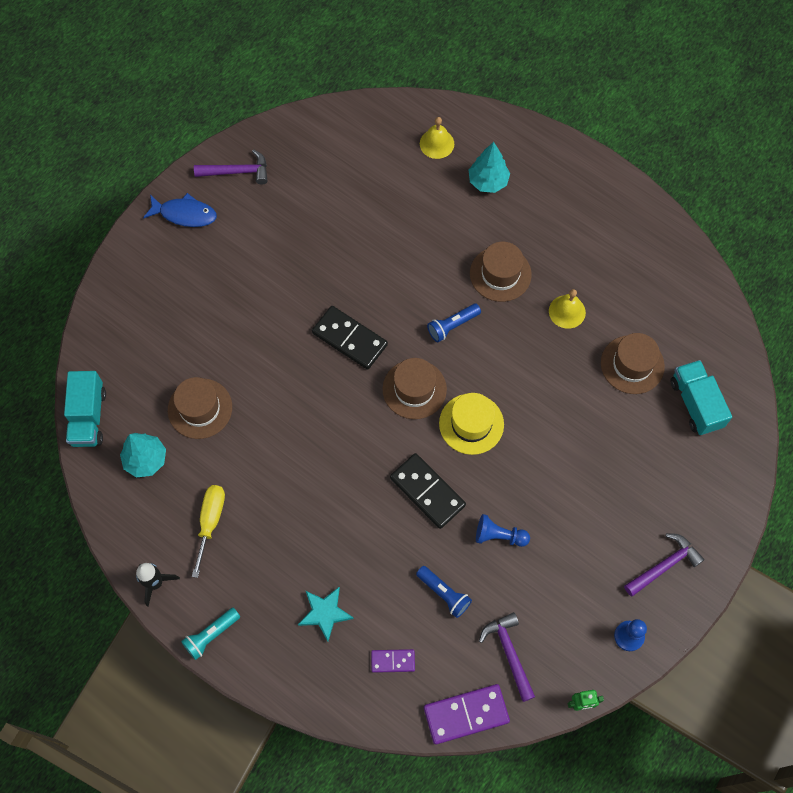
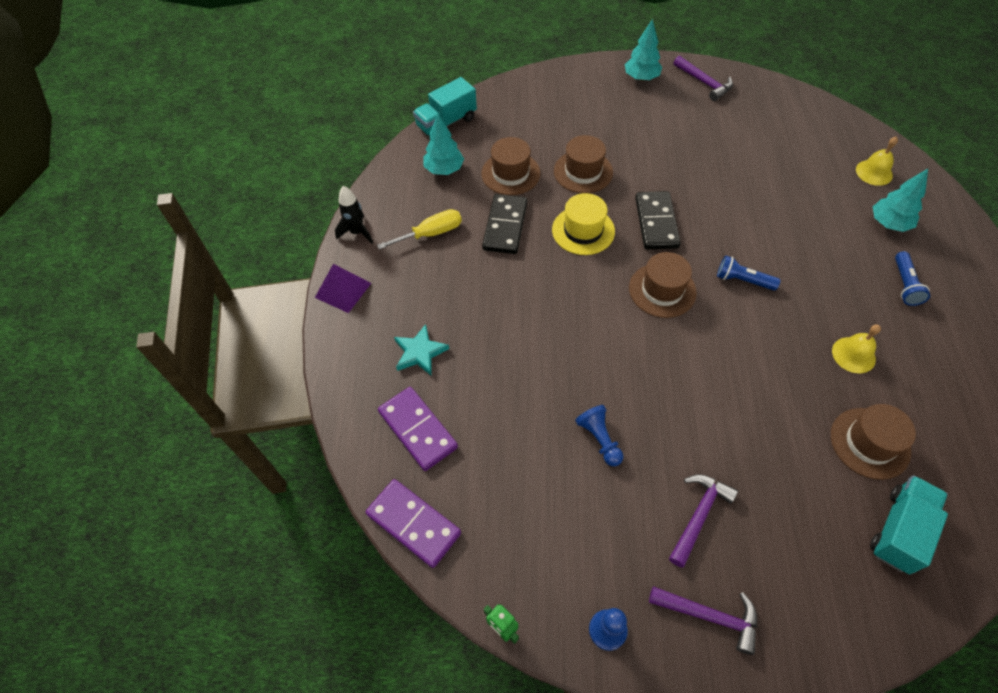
camera: 55 degrees right, 10 degrees down
(185, 214) = (641, 78): blue fish -> turquoise tree
(211, 635) = (343, 290): turquoise flashlight -> purple pyramid
(393, 661) = (417, 430): purple domino -> purple domino, size x1.80
(427, 491) = (586, 357): black domino -> black domino (505, 226)
(444, 594) = (509, 430): blue flashlight -> blue flashlight (904, 285)
(471, 424) = (676, 350): yellow hat -> yellow hat (583, 230)
(500, 274) = (825, 284): brown hat -> brown hat (583, 172)
(509, 653) = (499, 522): purple hammer -> purple hammer (698, 515)

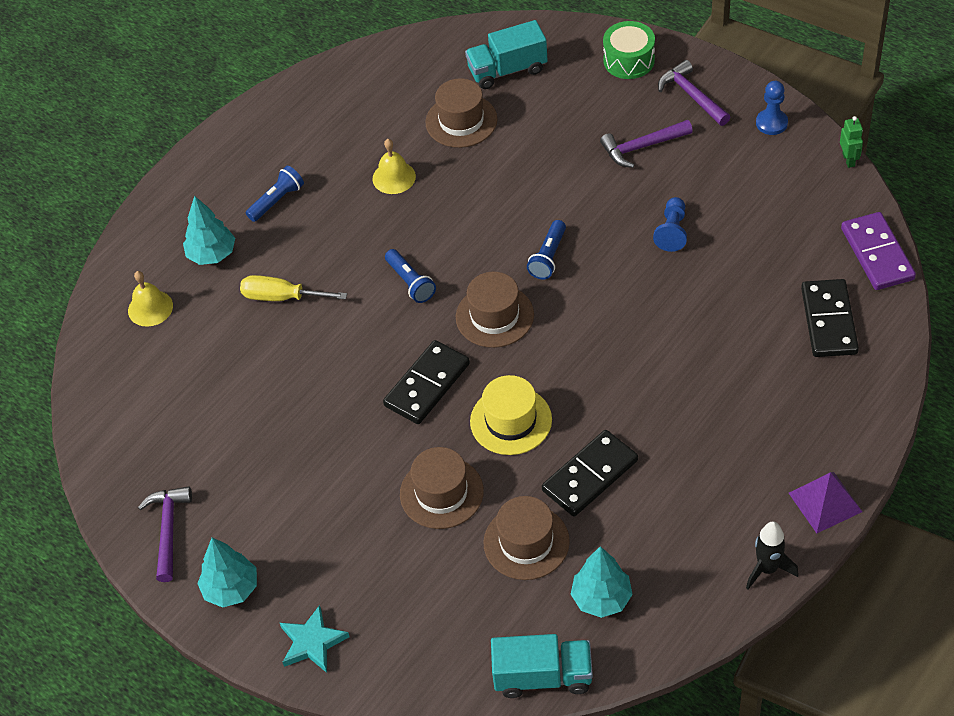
camera: 140 degrees left, 5 degrees down
(417, 430) = (829, 321): purple domino -> black domino
(420, 352) = (782, 388): turquoise star -> turquoise star (312, 642)
(431, 233) = (680, 516): yellow screwdriver -> yellow screwdriver (281, 297)
(671, 357) = (548, 257): none -> blue flashlight
(809, 625) = (629, 60): none -> green drum

